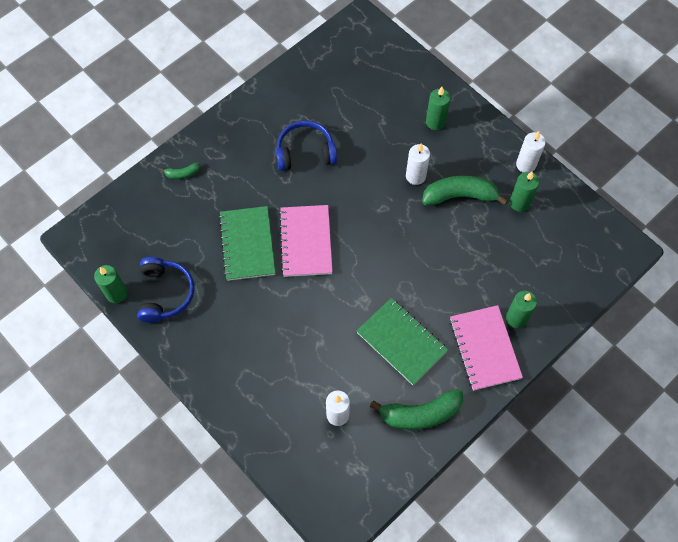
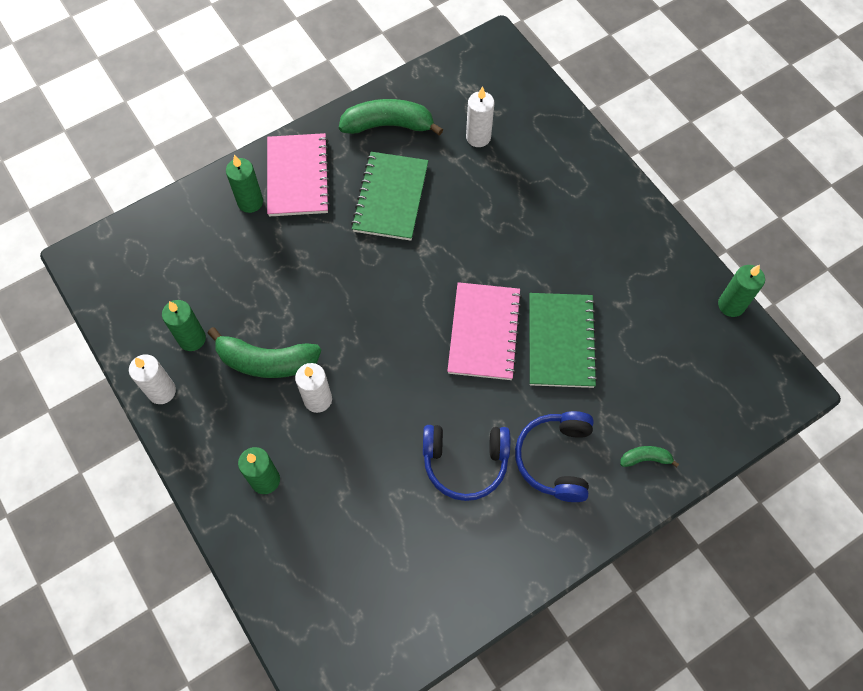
camera: 170 degrees left, 0 degrees up
(165, 293) = (669, 295): blue headphones -> blue headphones (555, 459)
(401, 342) = (390, 197): green notebook -> green notebook turned 45 degrees clockwise

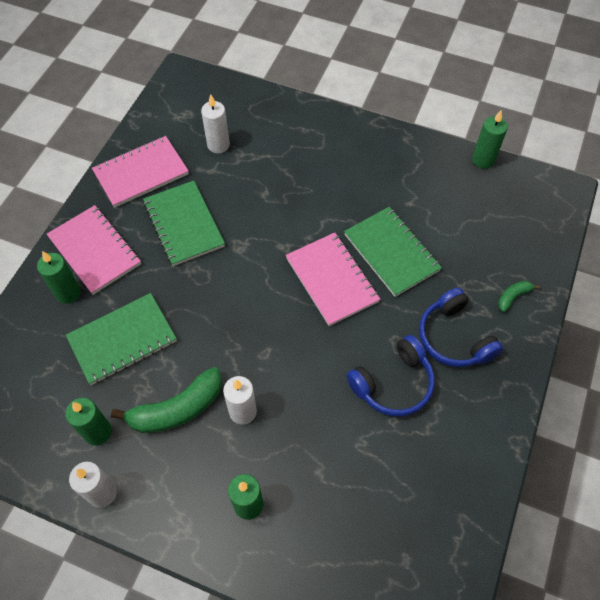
camera: 35 degrees left, 5 degrees down
(265, 272) = (122, 340): none -> green notebook
(388, 125) = (141, 173): green banana -> pink notebook

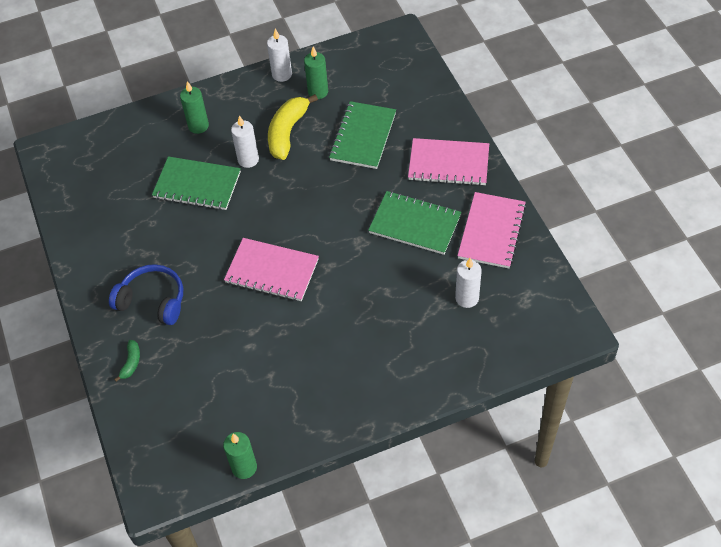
camera: 140 degrees right, 5 degrees down
(68, 293) = (430, 131): green candle -> none
(177, 409) = (287, 132): green banana -> yellow banana
(391, 252) = (248, 324): green notebook -> green notebook (197, 185)
(393, 384) = (170, 242): blue headphones -> none

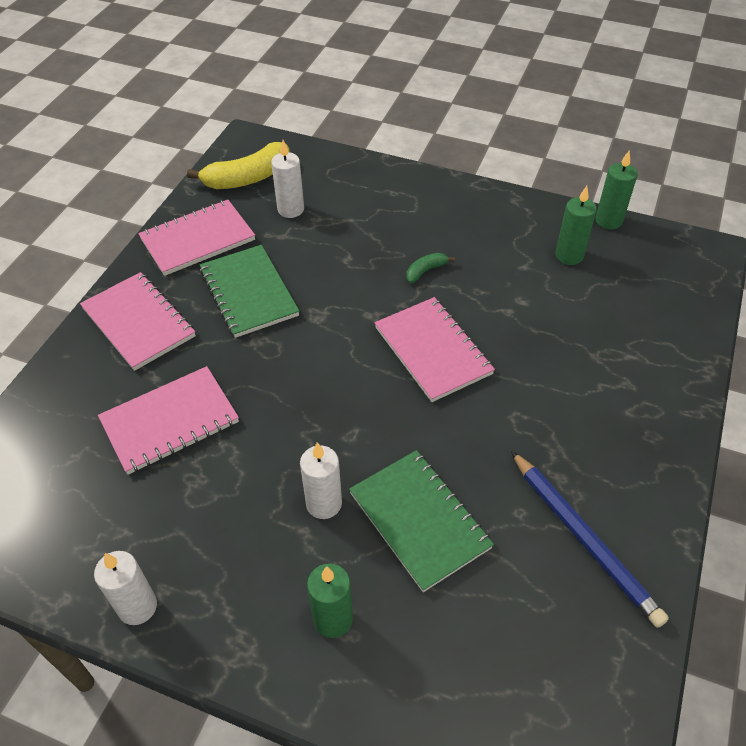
camera: 140 degrees left, 5 degrees down
(113, 233) = (583, 538): none -> blue pencil
(131, 363) = (660, 366): green banana -> green banana (425, 271)
(153, 300) = (590, 413): blue headphones -> none
(287, 132) = (238, 502): yellow banana -> yellow banana (248, 178)
(318, 92) = (134, 531): green candle -> green candle (569, 256)
(363, 136) = (170, 422): green notebook -> pink notebook

